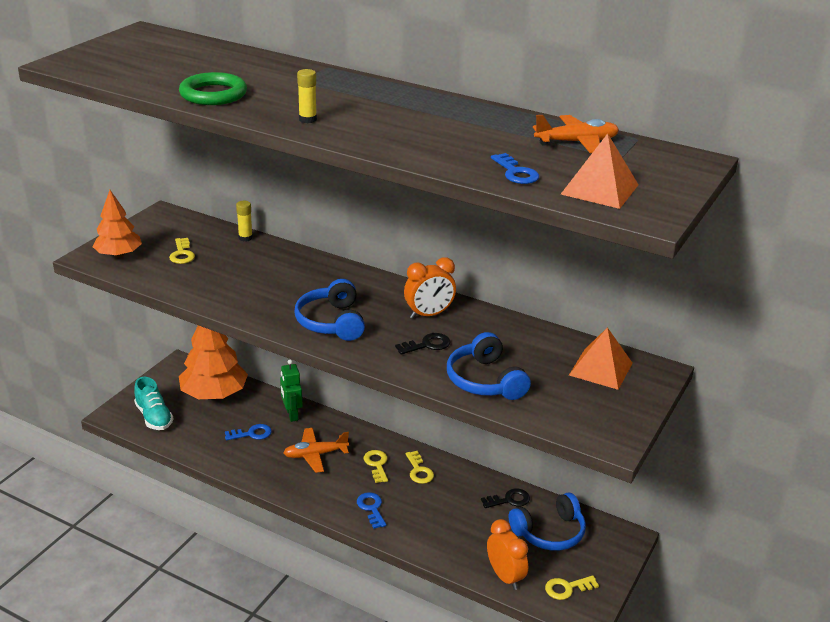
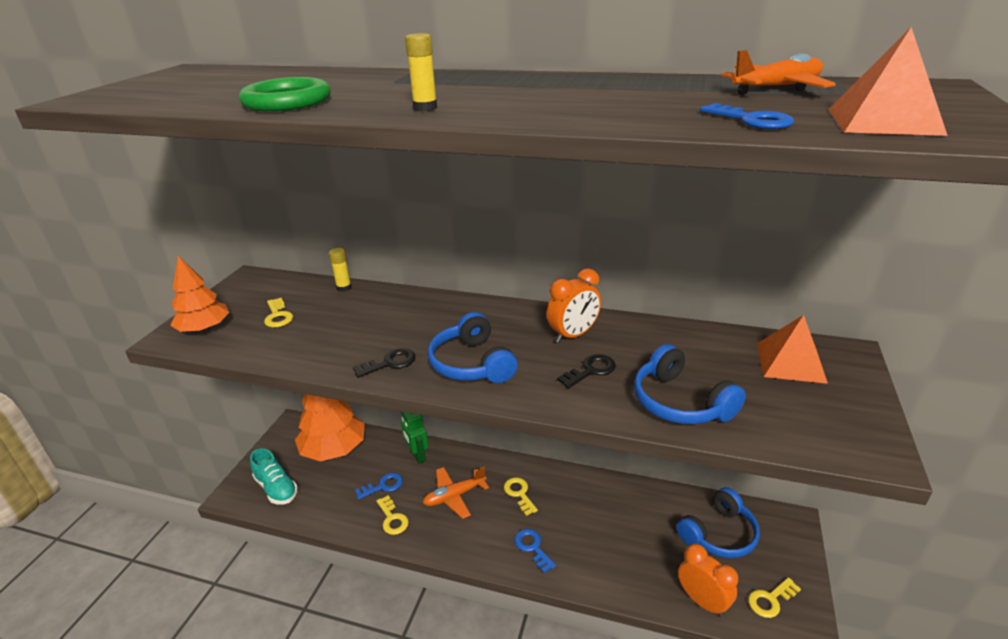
camera: 10 degrees left, 0 degrees up
(419, 471) = (563, 491): yellow key -> yellow key (392, 518)
(509, 500) = (663, 505): black key -> black key (390, 363)

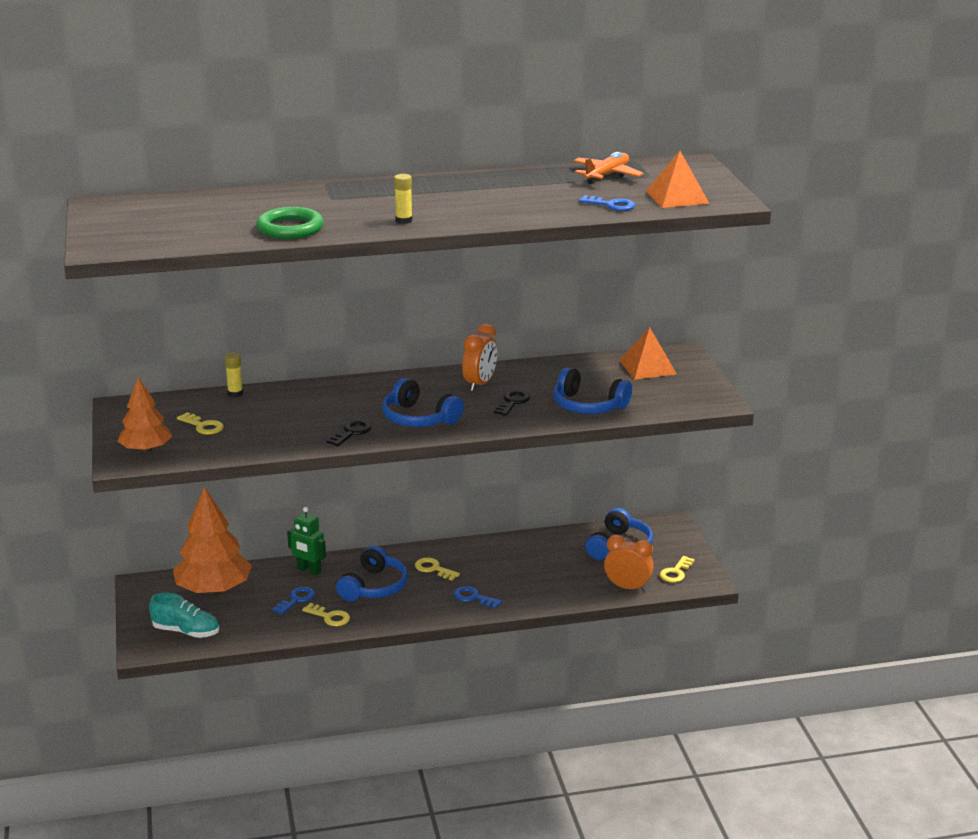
camera: 30 degrees left, 5 degrees down
(454, 496) = (374, 587): orange plane -> blue headphones

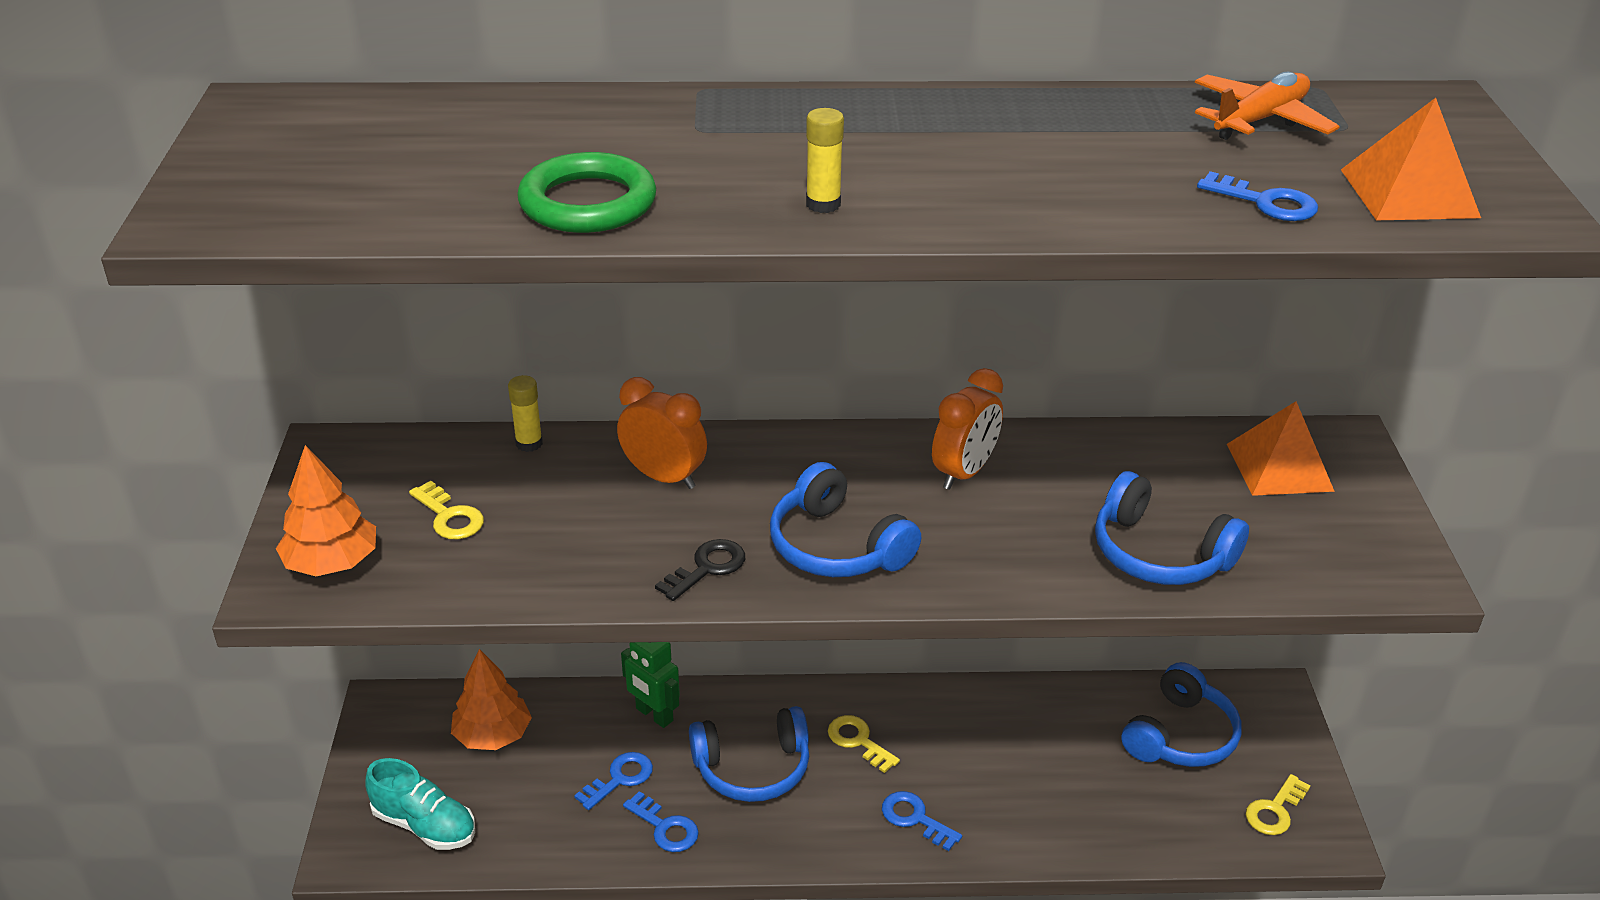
camera: 10 degrees right, 10 degrees up
(213, 589) = (493, 735): orange tree -> orange tree, size x0.62
(329, 617) = (665, 827): yellow key -> blue key
(374, 587) = (753, 768): blue headphones -> blue headphones turned 45 degrees clockwise
(513, 402) = (1017, 527): black key -> none
(627, 587) = (1186, 834): orange clock -> orange clock (664, 477)

